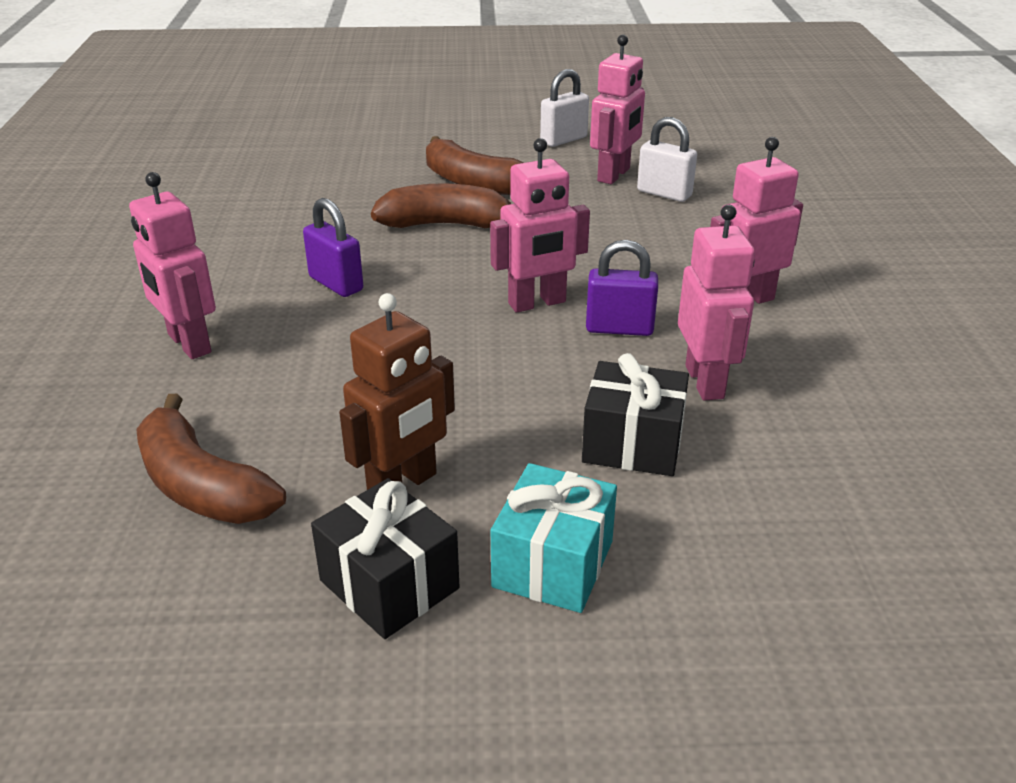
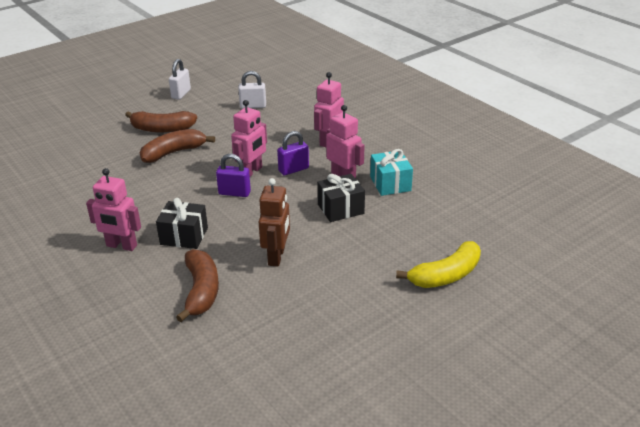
camera: 35 degrees left, 0 degrees up
(202, 486) = (201, 291): brown banana -> brown banana turned 105 degrees counterclockwise
(336, 284) = (155, 196): purple padlock -> purple padlock (234, 193)
(389, 584) = (308, 287): black gift -> black gift (184, 236)
(553, 564) = (354, 257): turquoise gift -> turquoise gift (390, 184)
(614, 175) = (222, 104): pink robot -> none
(726, 729) = (446, 275): none -> yellow banana

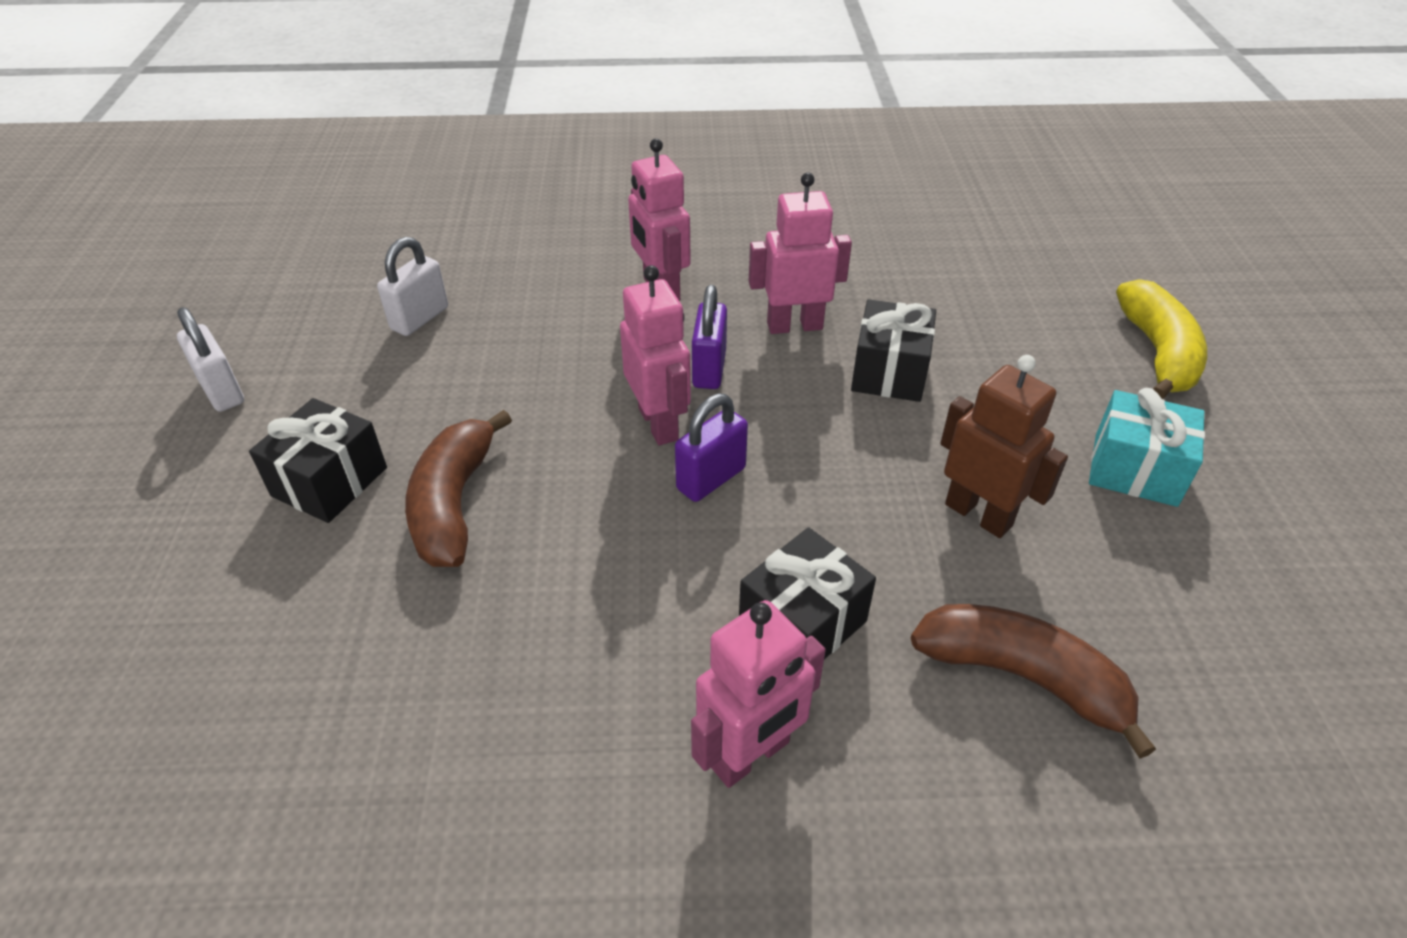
camera: 55 degrees left, 10 degrees up
(162, 129) = (329, 482): brown banana -> black gift
(390, 184) = (862, 289): turquoise gift -> turquoise gift (1135, 470)

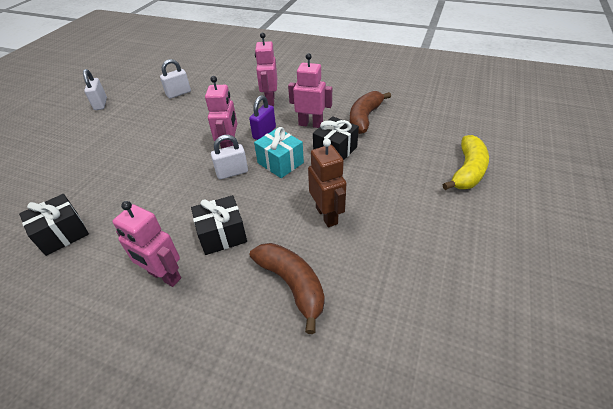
camera: 25 degrees right, 0 degrees up
(329, 482) = (108, 140): black gift -> black gift (62, 234)
(454, 504) = (139, 158): brown banana -> brown banana (364, 118)
(711, 479) = (232, 172): purple padlock -> white padlock
(751, 755) = (164, 276): pink robot -> pink robot turned 45 degrees clockwise
(1135, 470) = (414, 217): turquoise gift -> turquoise gift (280, 163)

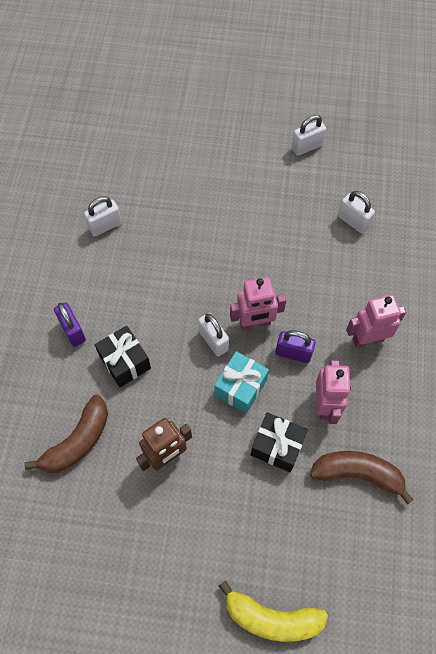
camera: 75 degrees right, 20 degrees up
(62, 234) = (105, 226): black gift -> white padlock
(164, 276) = (73, 331): pink robot -> purple padlock

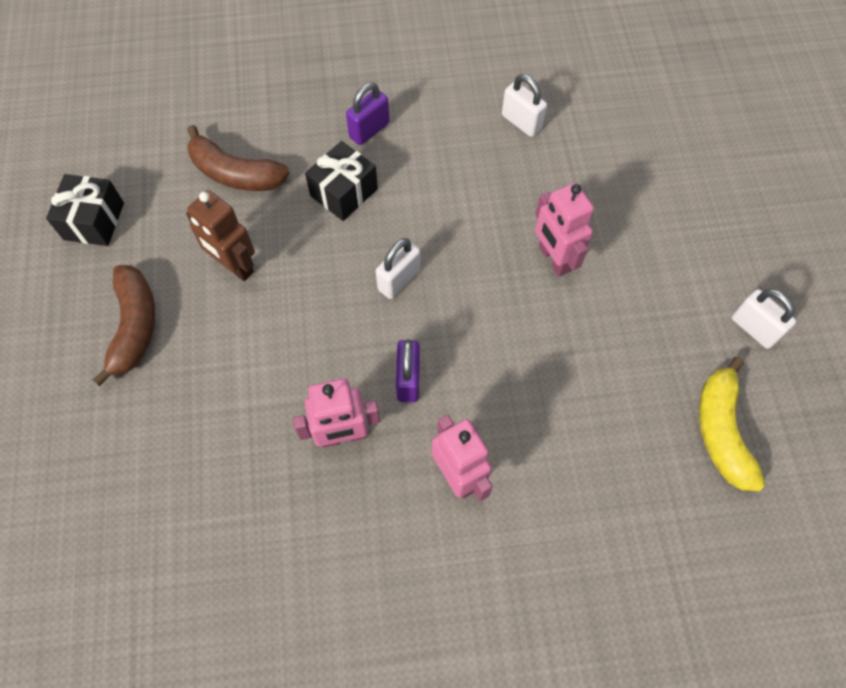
camera: 75 degrees right, 0 degrees up
(240, 387) = (342, 326): turquoise gift -> none
(255, 323) = (438, 323): pink robot -> pink robot (553, 259)
(271, 618) = (57, 427): yellow banana -> yellow banana (721, 431)
(277, 446) = (272, 387): black gift -> black gift (94, 221)
(353, 221) = (649, 419): white padlock -> none
(358, 474) = (254, 497): brown banana -> brown banana (134, 327)

